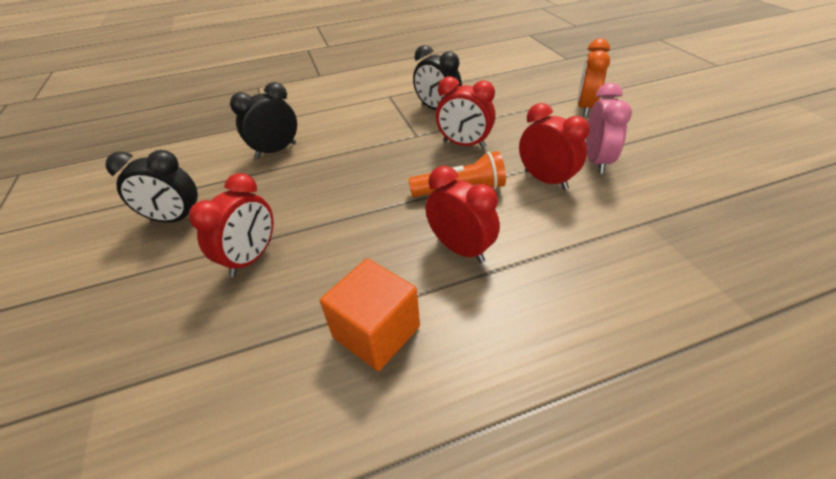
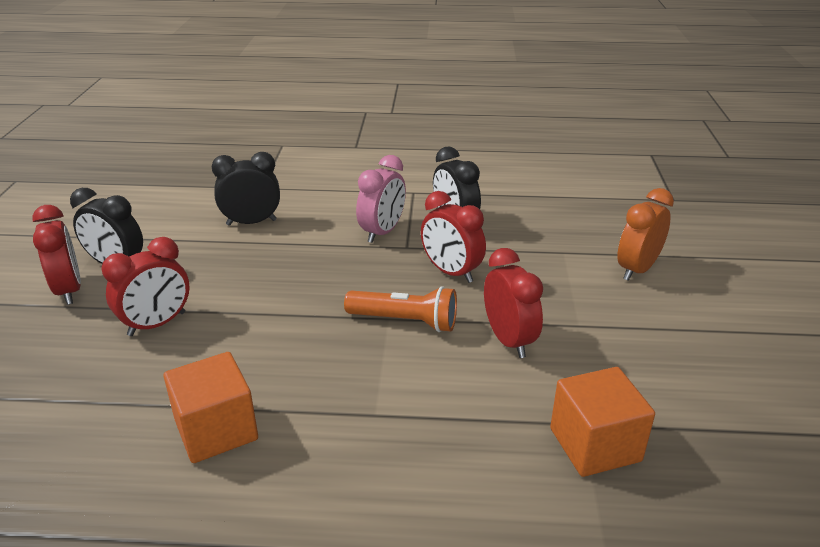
camera: 20 degrees right, 10 degrees down
(460, 249) = (355, 382): red clock -> red clock (69, 290)
(596, 161) = (589, 337): pink clock -> pink clock (382, 232)
(667, 234) = (595, 445): none -> orange cube

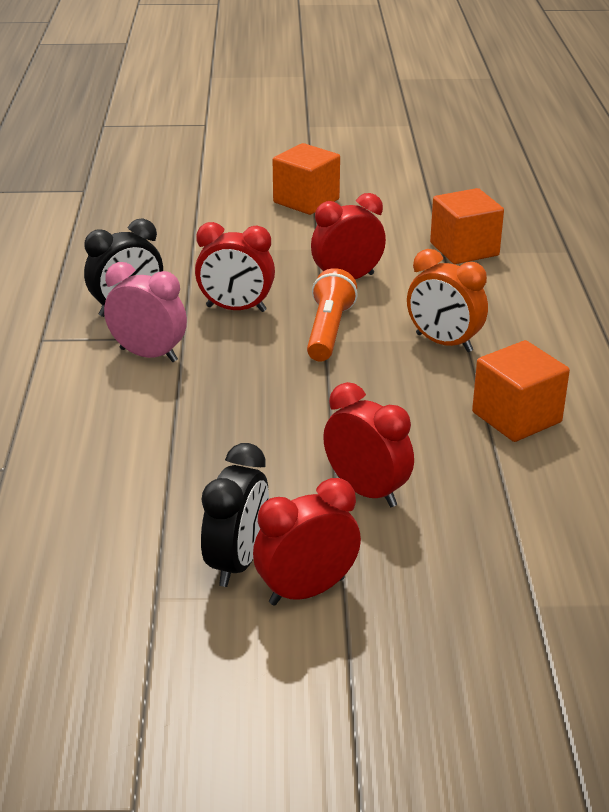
camera: 95 degrees left, 0 degrees up
(251, 222) = (117, 460): black clock -> none
(451, 272) = (236, 309): red clock -> red clock turned 60 degrees clockwise
(637, 269) = (223, 217): orange clock -> orange clock (444, 343)
(697, 324) = (306, 201): none -> orange cube

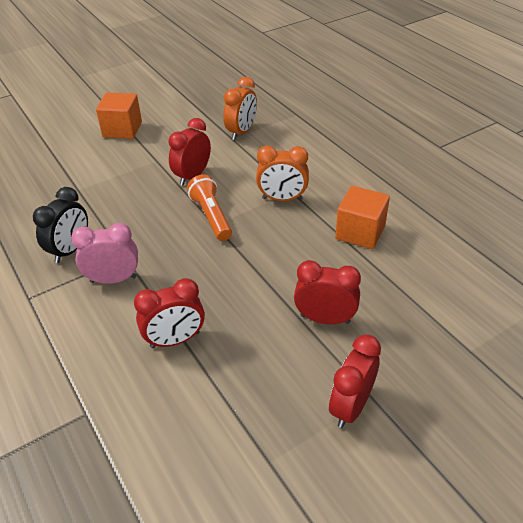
camera: 30 degrees left, 10 degrees up
(236, 309) = (142, 222): red clock -> red clock (175, 340)
(237, 562) = (295, 407): black clock -> none
(464, 249) = (241, 132): orange cube -> orange clock

